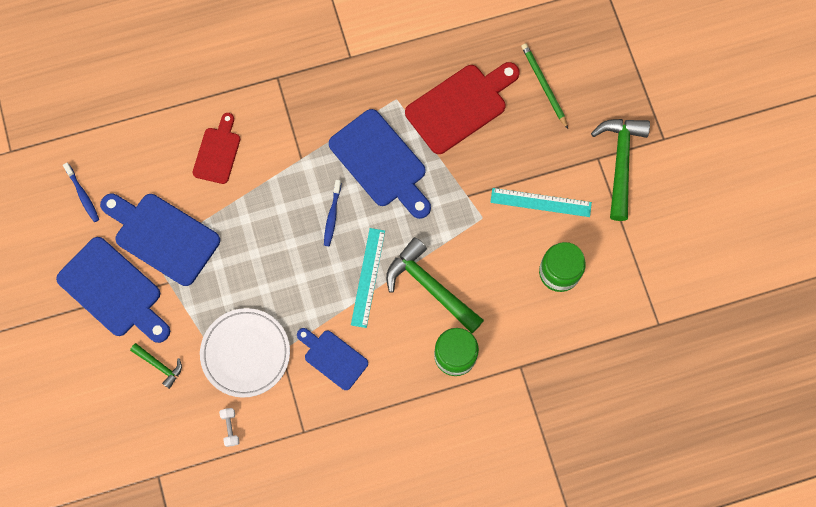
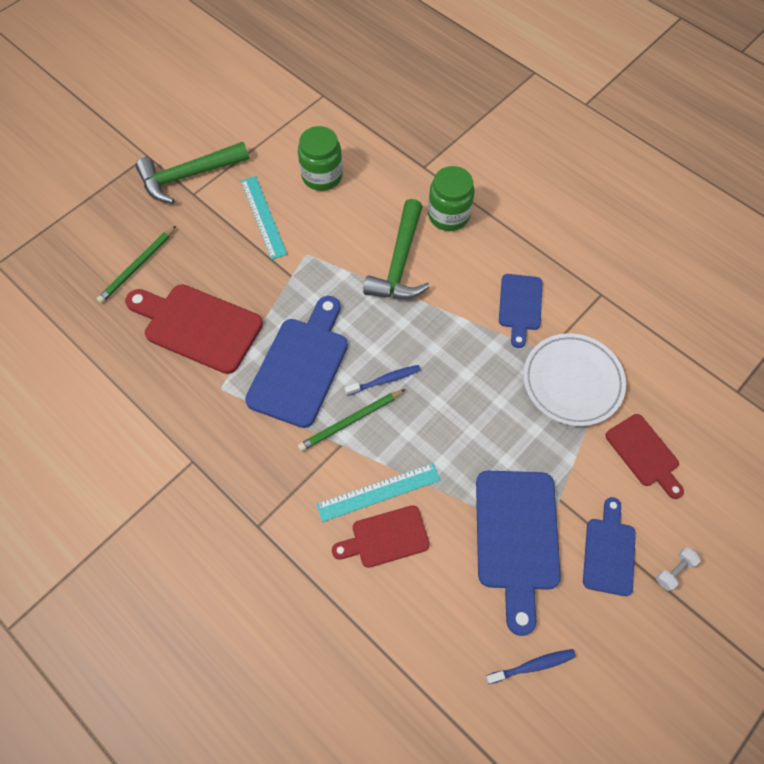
camera: 120 degrees left, 10 degrees down
(83, 195) = (532, 666): blue toothbrush -> blue toothbrush turned 45 degrees clockwise
(114, 291) = (609, 551): blue cutting board -> blue cutting board, size x0.60
(160, 366) = (644, 453): green hammer -> red cutting board
(230, 428) = (647, 355): white dumbbell -> white dumbbell (674, 570)
(315, 174) = (350, 421): none -> green pencil
(368, 277) = (425, 317): turquoise ruler -> turquoise ruler (378, 492)

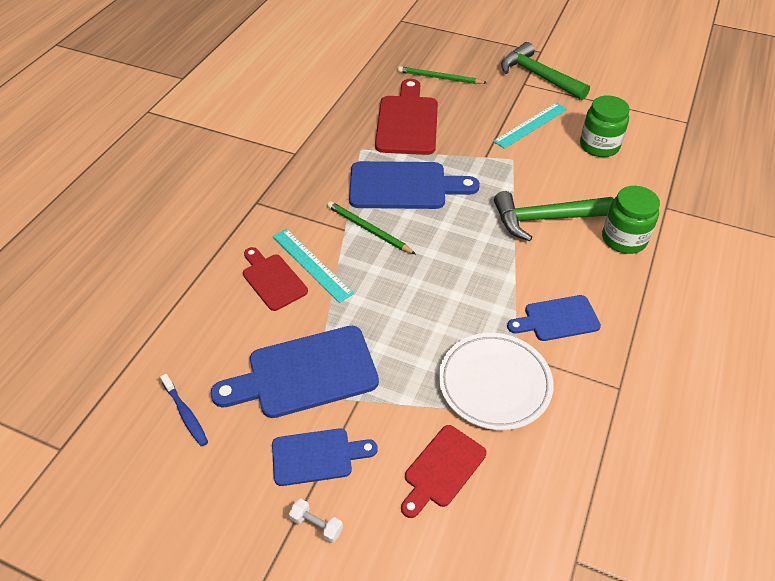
camera: 70 degrees right, 15 degrees down
(384, 380) = (418, 240): blue toothbrush -> none

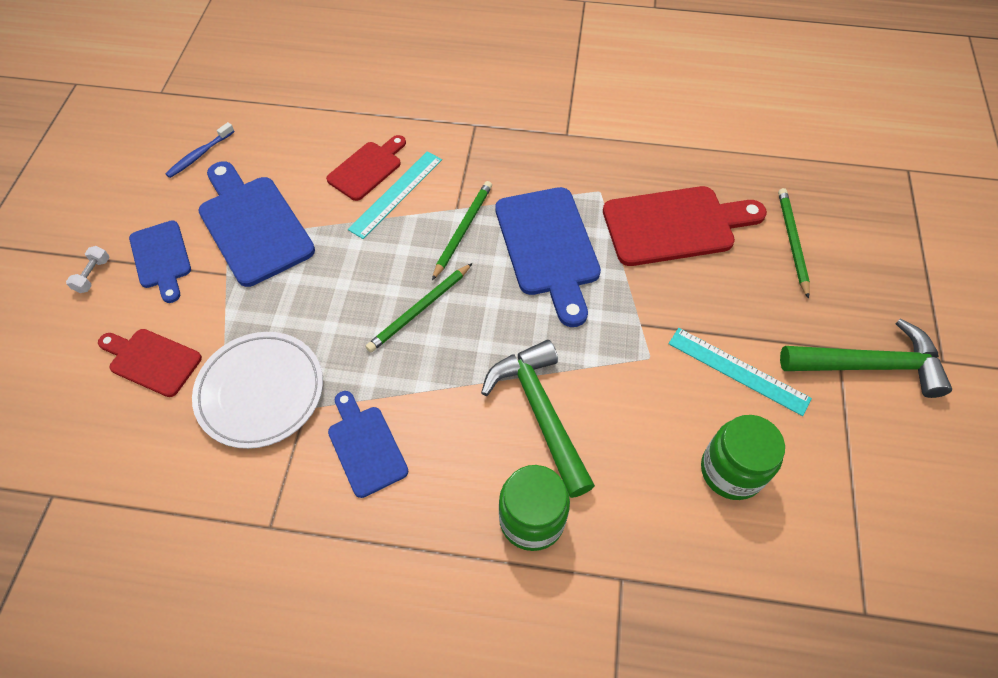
camera: 75 degrees right, 10 degrees up
(439, 268) = (420, 309): none -> green pencil
(538, 76) = (870, 365): green hammer -> green hammer turned 60 degrees clockwise

